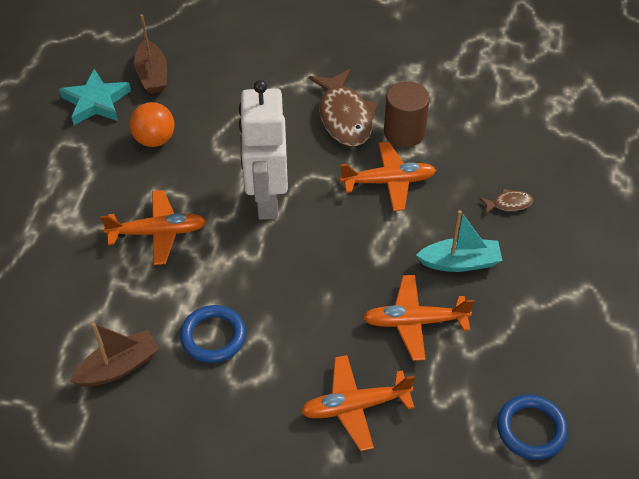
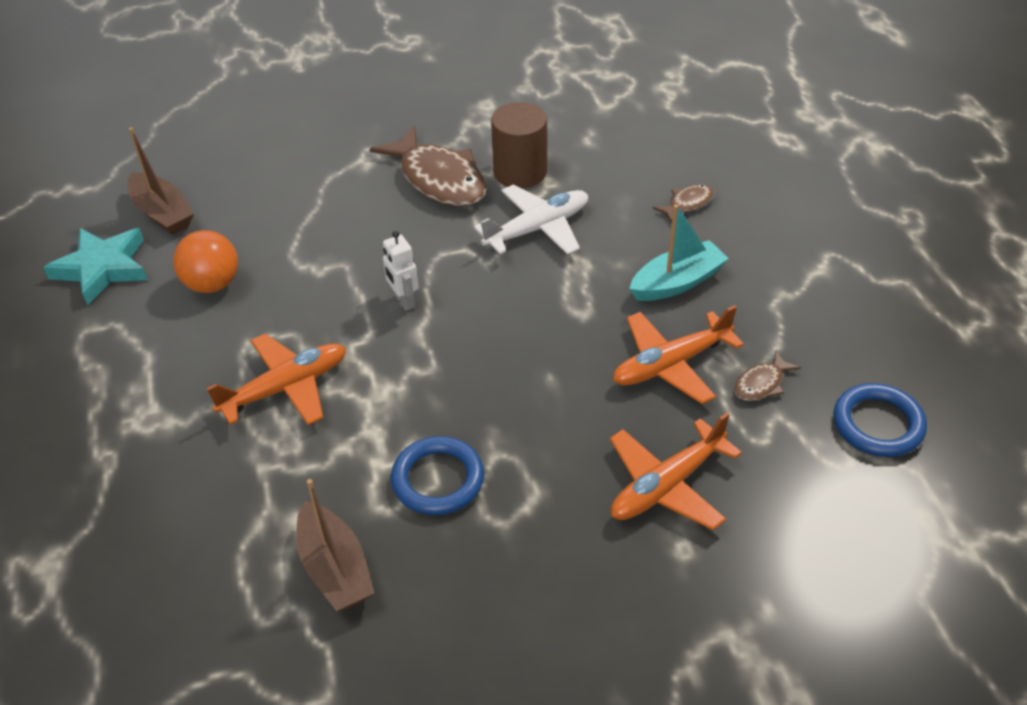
camera: 25 degrees left, 5 degrees down
(119, 367) = (335, 569): brown boat -> brown boat turned 120 degrees clockwise
(266, 201) = (404, 301): white robot -> white robot, size x0.42
(389, 182) = (538, 228): orange plane -> white plane
(468, 363) = (761, 384): none -> brown fish

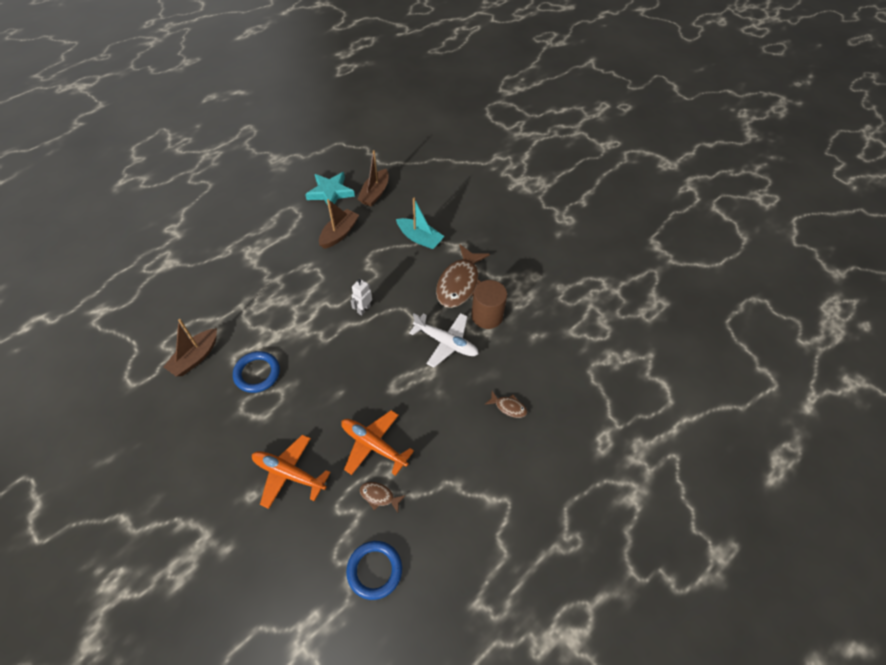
camera: 60 degrees right, 10 degrees up
(212, 284) = (339, 233): orange ball -> brown boat
(286, 388) = (288, 291): orange plane -> none
(677, 282) = (439, 425): turquoise boat -> turquoise boat (420, 238)

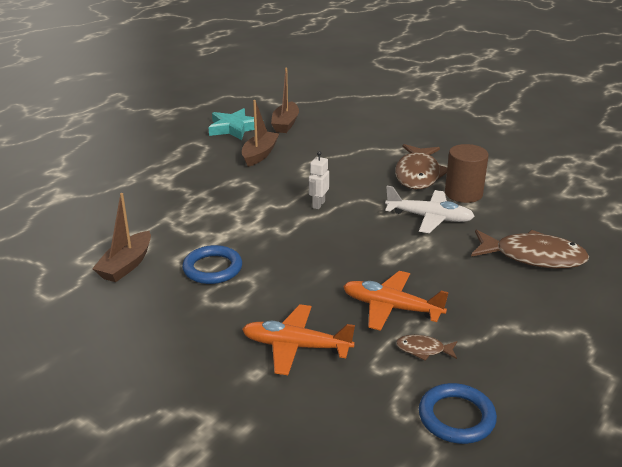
camera: 10 degrees left, 25 degrees down
(420, 238) = (354, 148): turquoise boat -> none
(508, 407) = (533, 257): brown fish -> brown fish, size x2.18

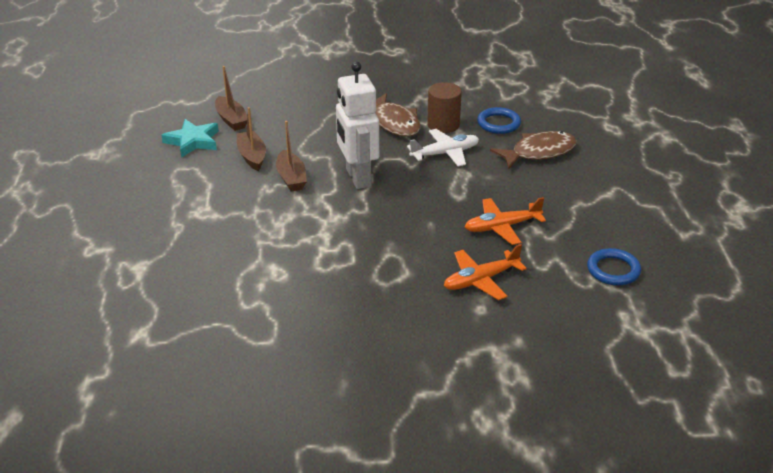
camera: 40 degrees left, 5 degrees up
(126, 265) = (288, 290): brown boat -> brown boat (291, 178)
(212, 268) = (354, 260): blue ring -> blue ring (498, 123)
(318, 204) = (357, 178): white robot -> white robot, size x2.41
(423, 350) = (551, 243): brown fish -> none

